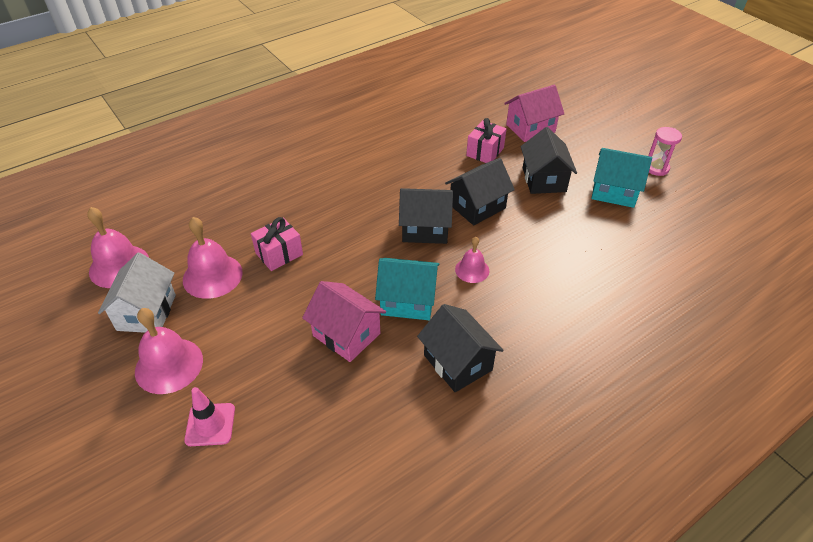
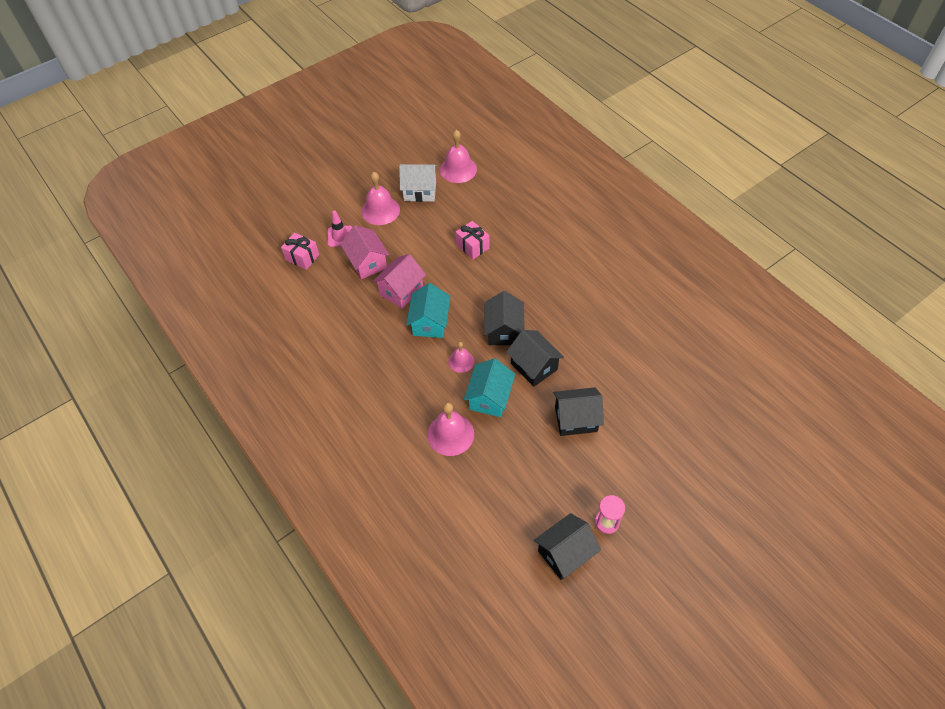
camera: 90 degrees right, 10 degrees up
(212, 276) = (451, 215): pink bell -> pink bell (450, 434)
(458, 362) = (377, 352): black house -> black house (565, 553)
(485, 152) = (611, 374): pink gift -> pink gift (302, 257)
(530, 128) = (656, 414): pink house -> pink house (367, 262)
(614, 192) = (565, 476): turquoise house -> turquoise house (489, 398)

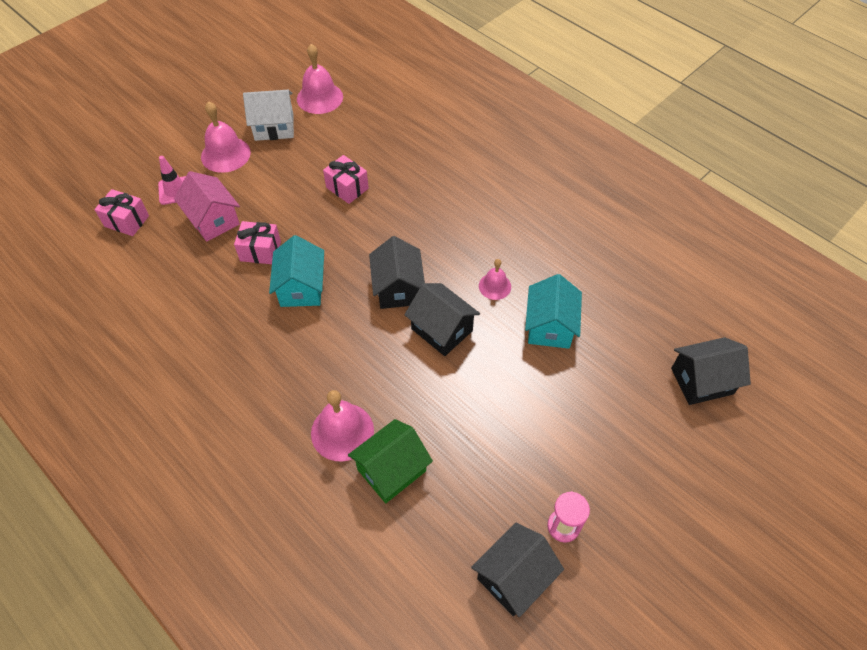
camera: 10 degrees left, 0 degrees up
(401, 291) = (260, 251): pink house -> pink gift
(461, 361) = (347, 333): pink bell -> pink bell (495, 286)
(484, 466) = (391, 470): none -> green house
(489, 398) = (389, 377): turquoise house -> turquoise house (549, 326)
(576, 419) = (504, 392): black house -> black house (702, 381)

